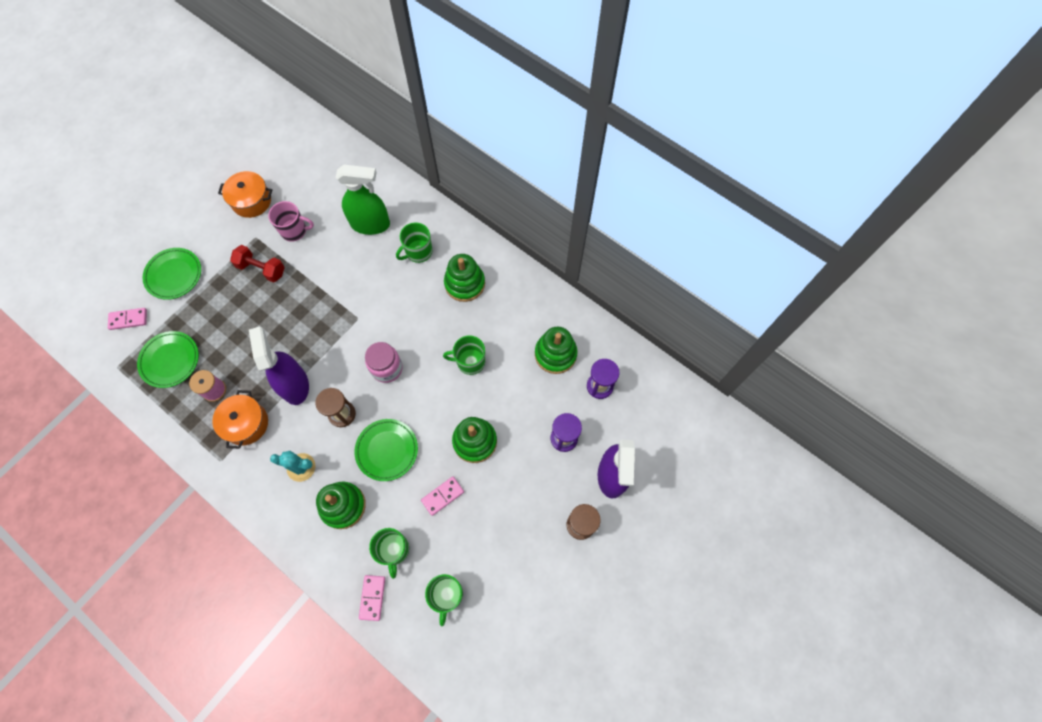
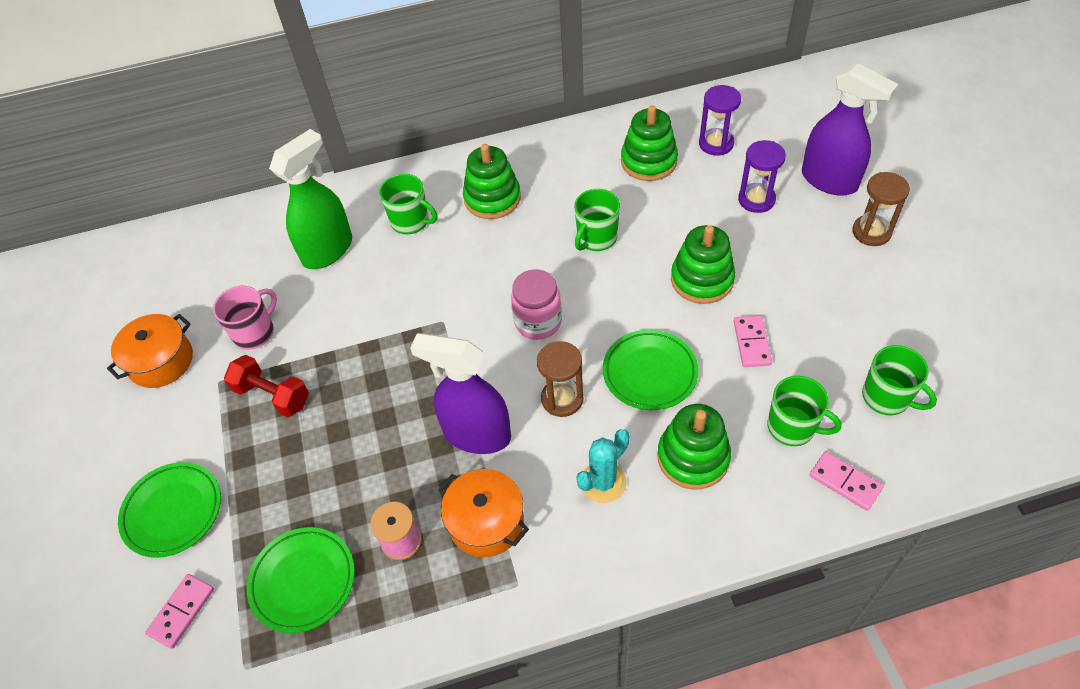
camera: 50 degrees left, 15 degrees down
(261, 269) = (272, 395): red dumbbell -> red dumbbell turned 60 degrees clockwise
(418, 252) = (411, 222): green mug -> green mug turned 60 degrees counterclockwise

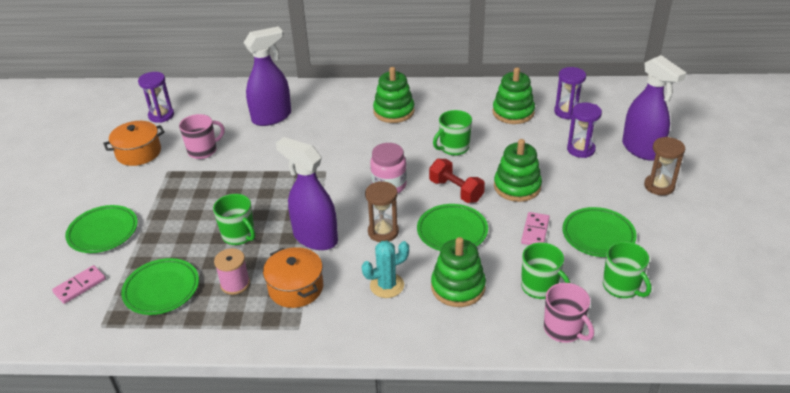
camera: 15 degrees right, 15 degrees down
(164, 287) = (161, 115): none -> purple hourglass
(272, 395) = (196, 186): red dumbbell -> red dumbbell (456, 191)
(328, 250) = (272, 117): green spray bottle -> purple spray bottle
(411, 222) = (333, 113): green mug -> green mug (239, 235)
(829, 328) = (598, 235): none -> green plate
(845, 482) = (563, 329): pink domino -> pink mug

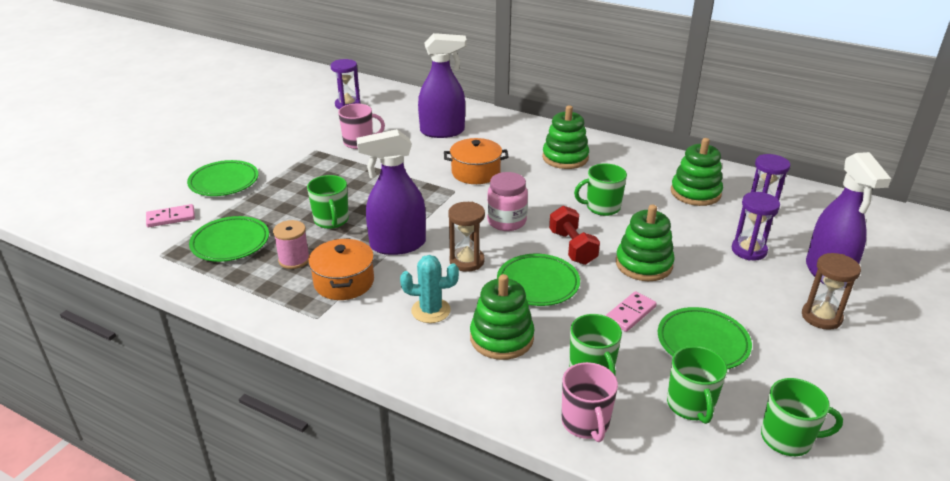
camera: 25 degrees right, 5 degrees down
(138, 153) = (304, 129): orange pot -> orange pot (475, 172)
(315, 238) = (397, 245): purple spray bottle -> purple spray bottle turned 75 degrees counterclockwise
(694, 285) = (787, 438): none -> green mug

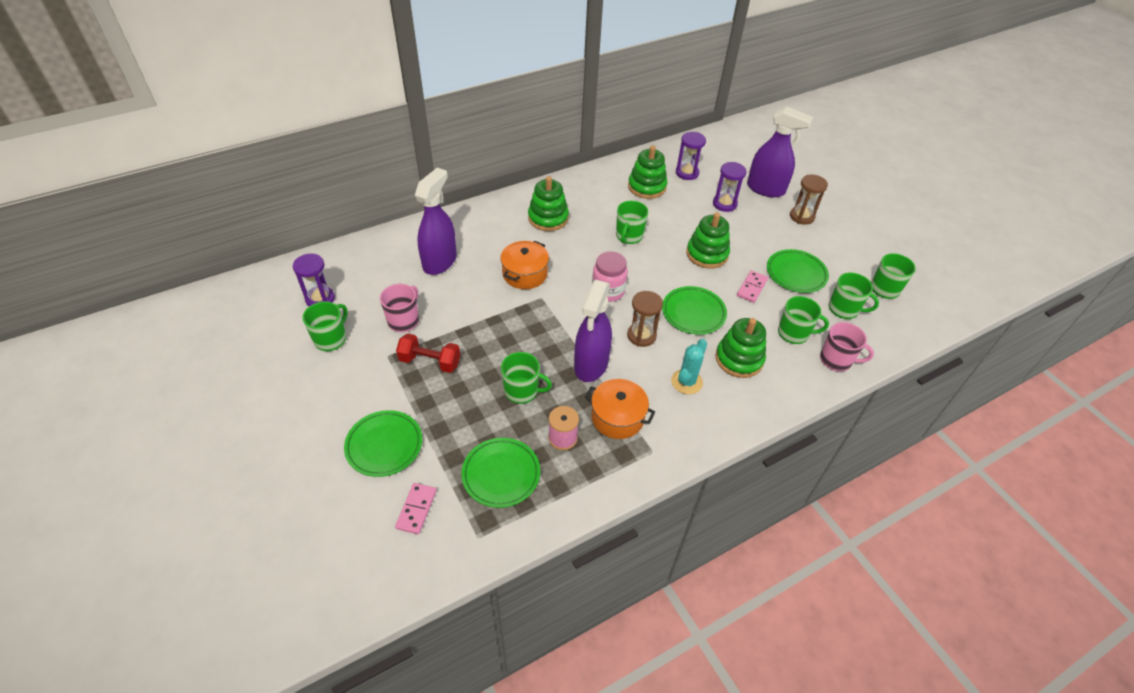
camera: 60 degrees left, 15 degrees up
(311, 124) = (331, 339): none -> green mug
(572, 247) = (665, 275): red dumbbell -> red dumbbell (430, 362)
(630, 313) = (751, 288): pink domino -> pink domino turned 45 degrees clockwise

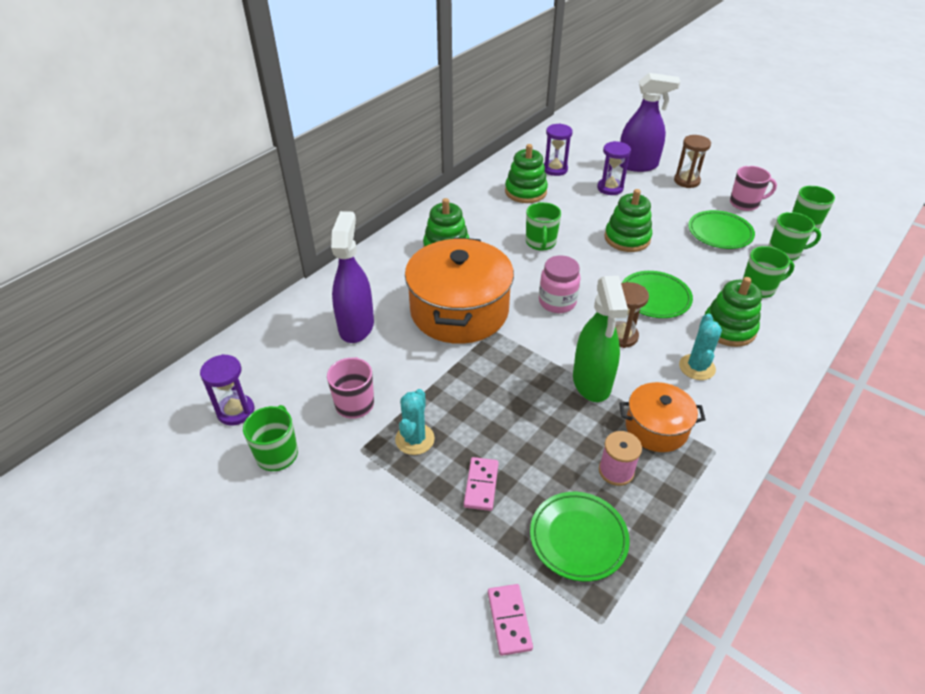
camera: 20 degrees left, 5 degrees down
(384, 445) = (422, 557): green plate -> none
(430, 362) = (415, 439): red dumbbell -> turquoise cactus
(522, 391) = (539, 436): green mug -> none
(525, 274) = (459, 311): orange pot -> orange pot, size x1.86
(591, 365) = (591, 382): purple spray bottle -> green spray bottle
(751, 288) = (690, 257): pink domino -> pink domino (481, 485)
(836, 360) = (813, 301): pink mug -> pink mug (745, 203)

